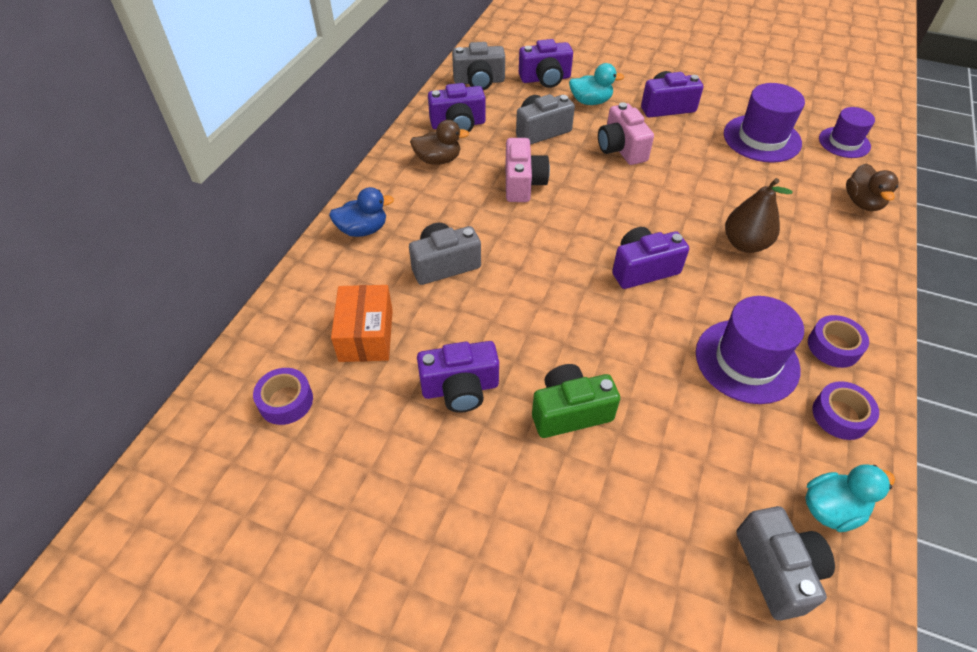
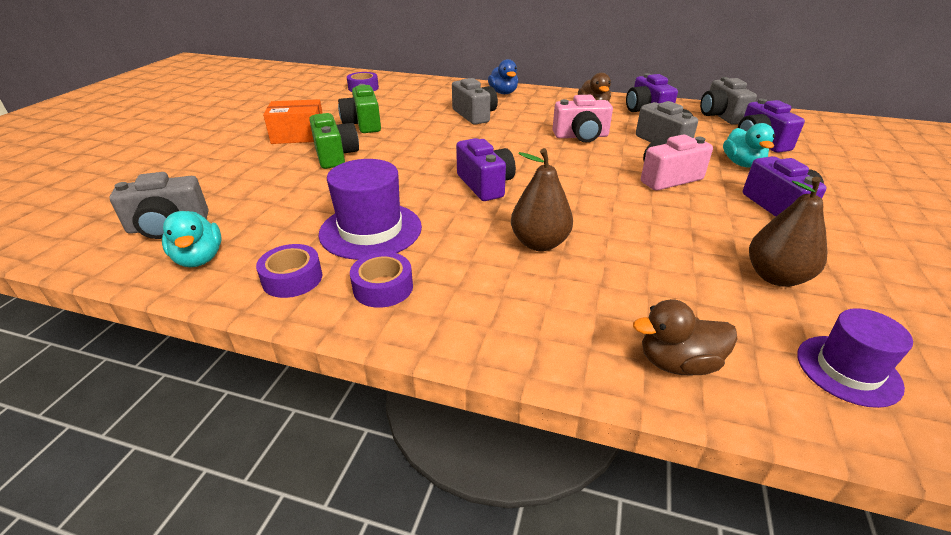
camera: 85 degrees right, 15 degrees down
(366, 335) = (409, 100): orange box -> orange box (298, 135)
(460, 388) = (363, 124): purple camera -> green camera
(762, 138) = (775, 277): purple hat -> brown pear

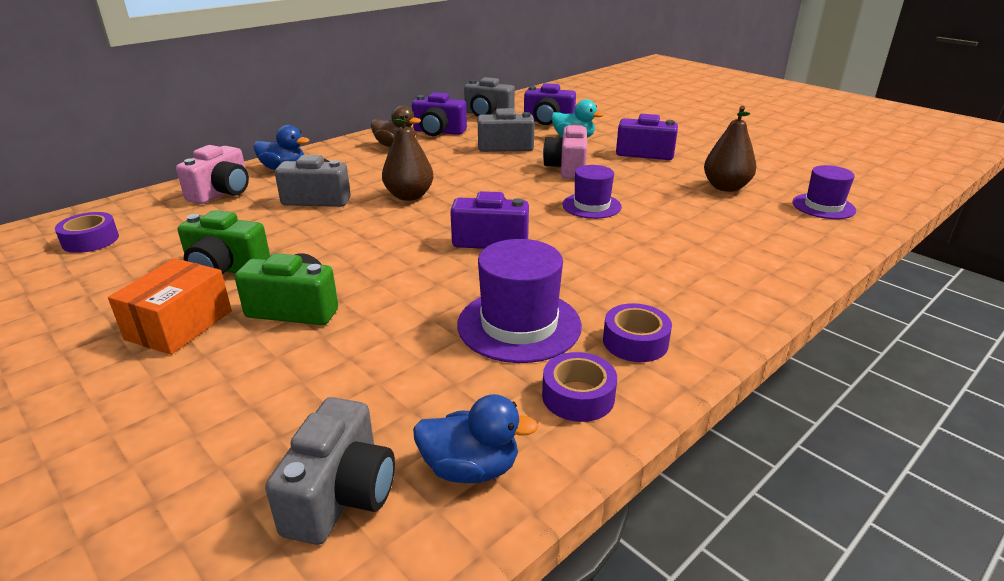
camera: 60 degrees left, 5 degrees down
(199, 259) = (470, 468): turquoise duck -> blue duck
(539, 243) = (620, 248): brown pear -> brown pear (409, 196)
(581, 136) = (448, 170): pink camera -> pink camera (222, 192)
(605, 209) = (591, 206): none -> purple hat
(677, 363) = (799, 249): brown duck -> none

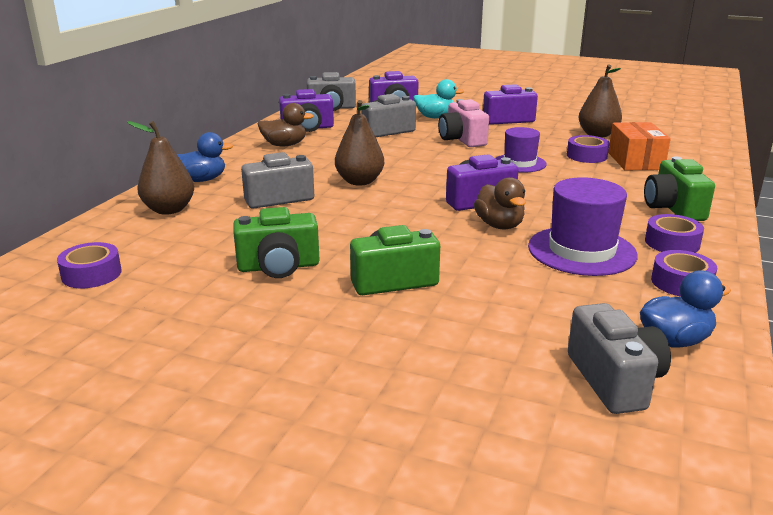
camera: 25 degrees left, 5 degrees down
(179, 325) = (306, 315): orange box -> orange box (635, 161)
(222, 192) = (169, 210): pink camera -> brown pear
(474, 273) = (499, 225): none -> brown duck
(678, 211) = (586, 156): none -> purple tape
(696, 298) = (673, 208): none -> green camera
(823, 206) = (676, 137): purple hat -> none

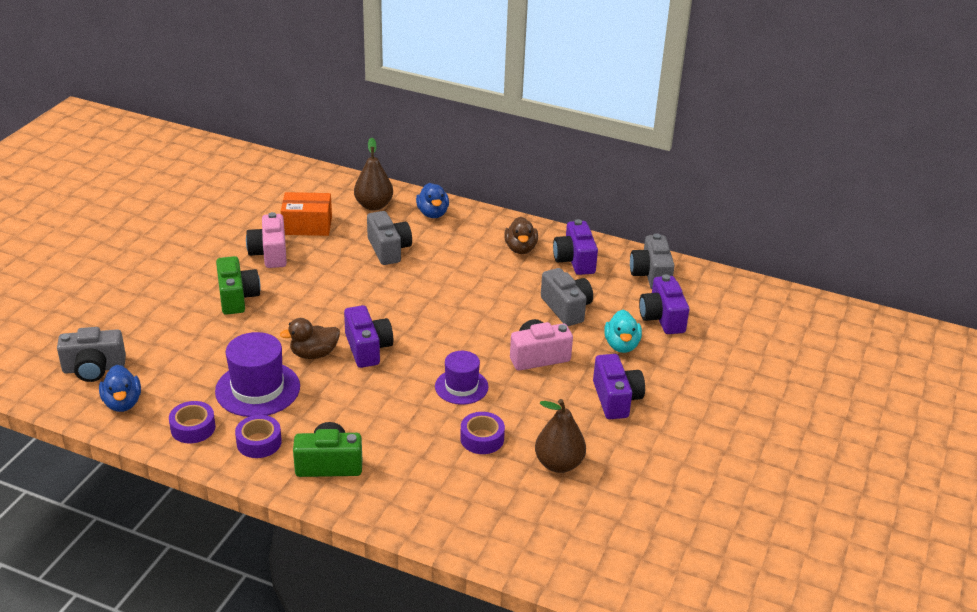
camera: 90 degrees right, 10 degrees up
(91, 274) = (279, 190): purple tape -> none
(278, 267) = (270, 254): green camera -> pink camera
(359, 181) = (420, 288): brown pear -> none
(635, 161) = (463, 472): orange box -> orange box (307, 225)

